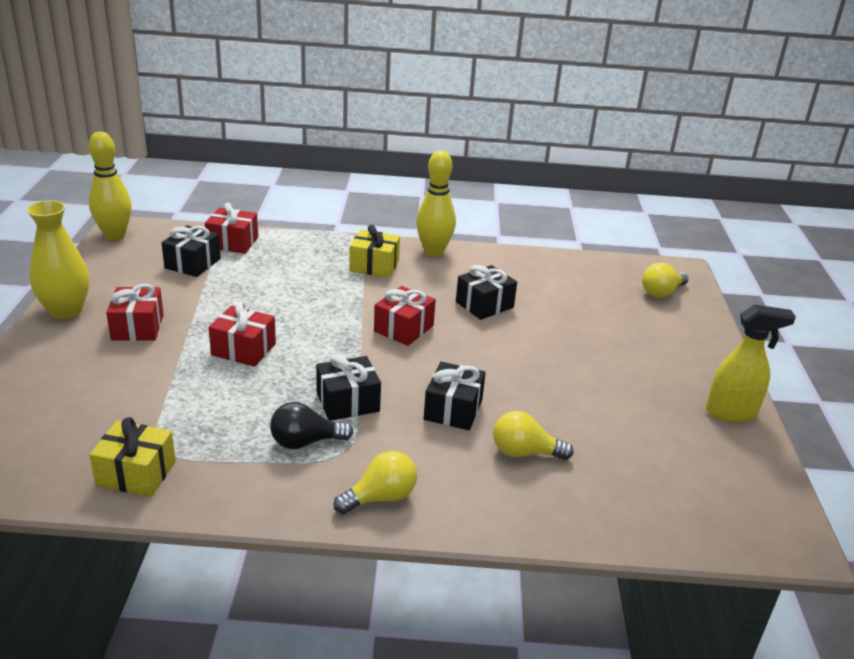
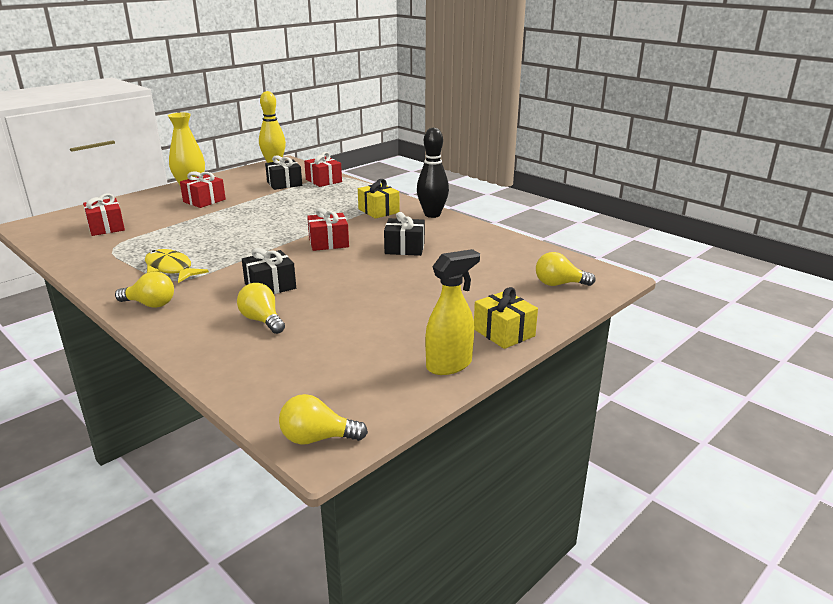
camera: 45 degrees right, 5 degrees down
(136, 473) = (85, 251): yellow gift -> yellow gift (504, 332)
(243, 349) = (228, 224): red gift -> red gift (106, 227)
(305, 442) = (171, 269): black light bulb -> yellow fish
(348, 402) = (226, 262): black gift -> none
(433, 252) = (432, 215): yellow bowling pin -> black bowling pin
(731, 413) = (449, 365): yellow spray bottle -> yellow spray bottle turned 75 degrees counterclockwise
(777, 536) = (317, 438): none -> yellow light bulb

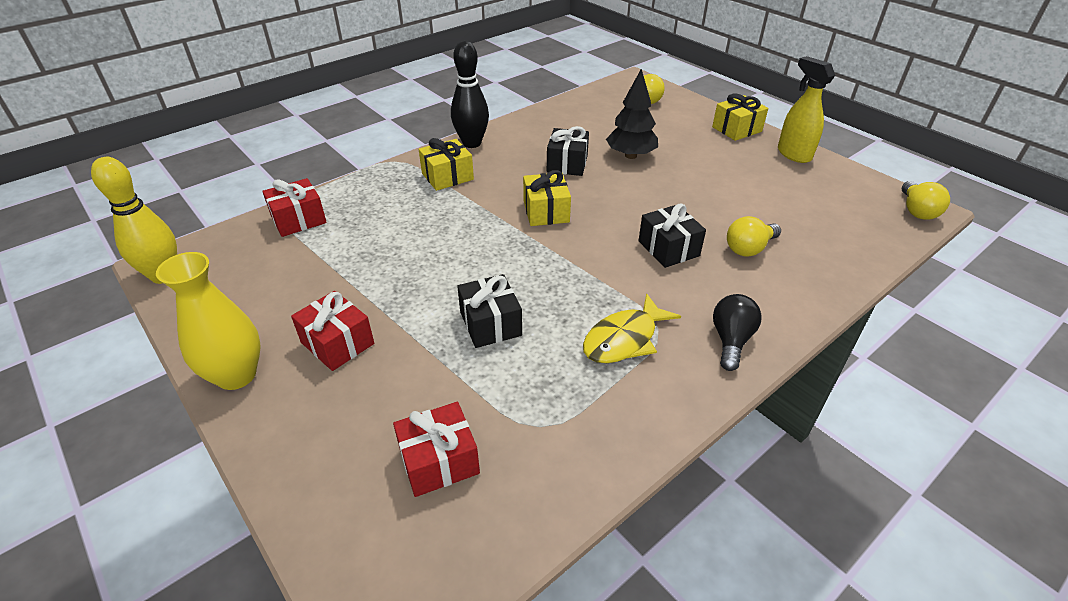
camera: 85 degrees left, 15 degrees up
(150, 304) = (731, 340): yellow light bulb -> black light bulb
(284, 184) = (292, 257): black gift -> black gift (490, 323)
(328, 242) = (546, 211): red gift -> yellow gift
(425, 273) = (630, 155): none -> black tree

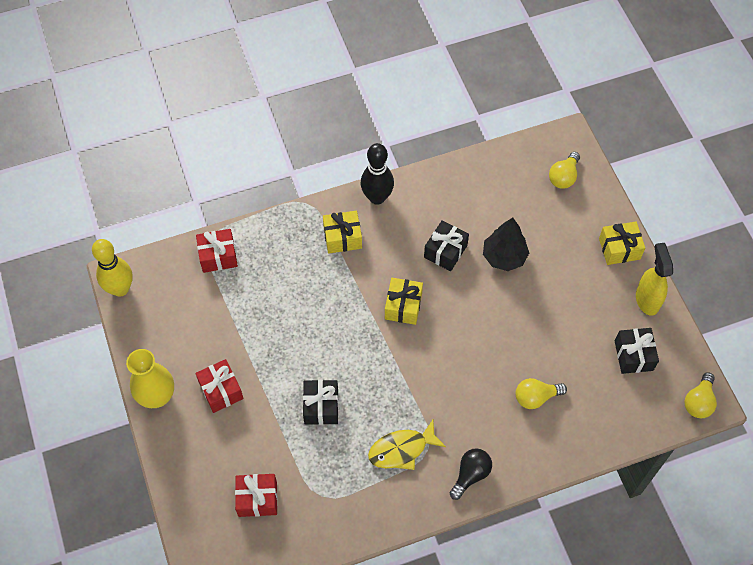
camera: 20 degrees right, 20 degrees up
(668, 248) = (476, 377): black gift -> black gift (633, 355)

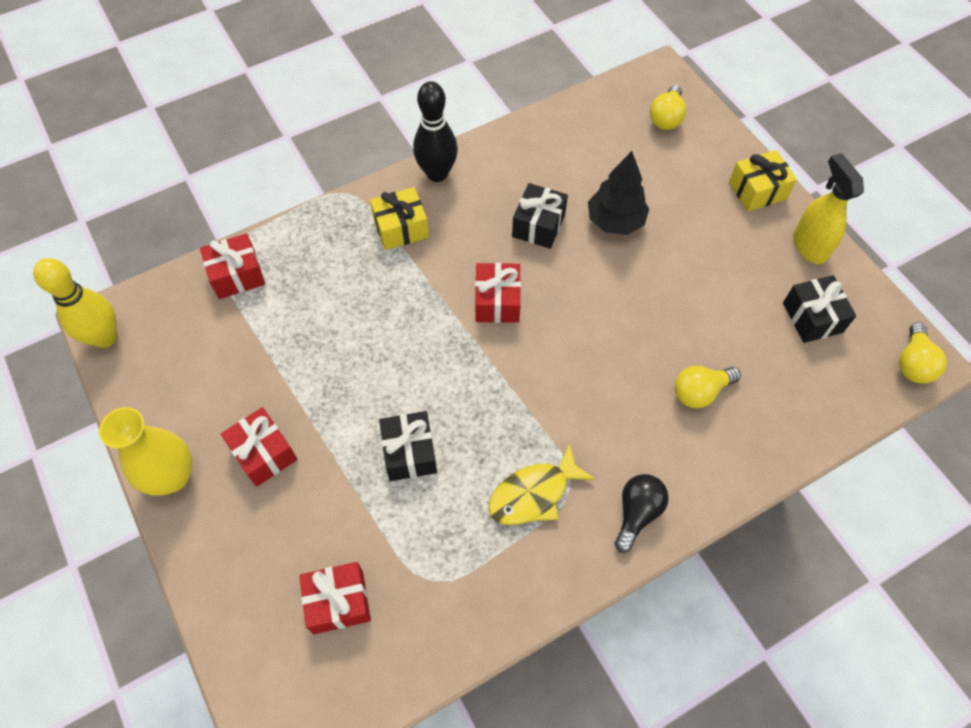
camera: 10 degrees left, 0 degrees up
(403, 306) = (497, 301): yellow gift -> red gift

